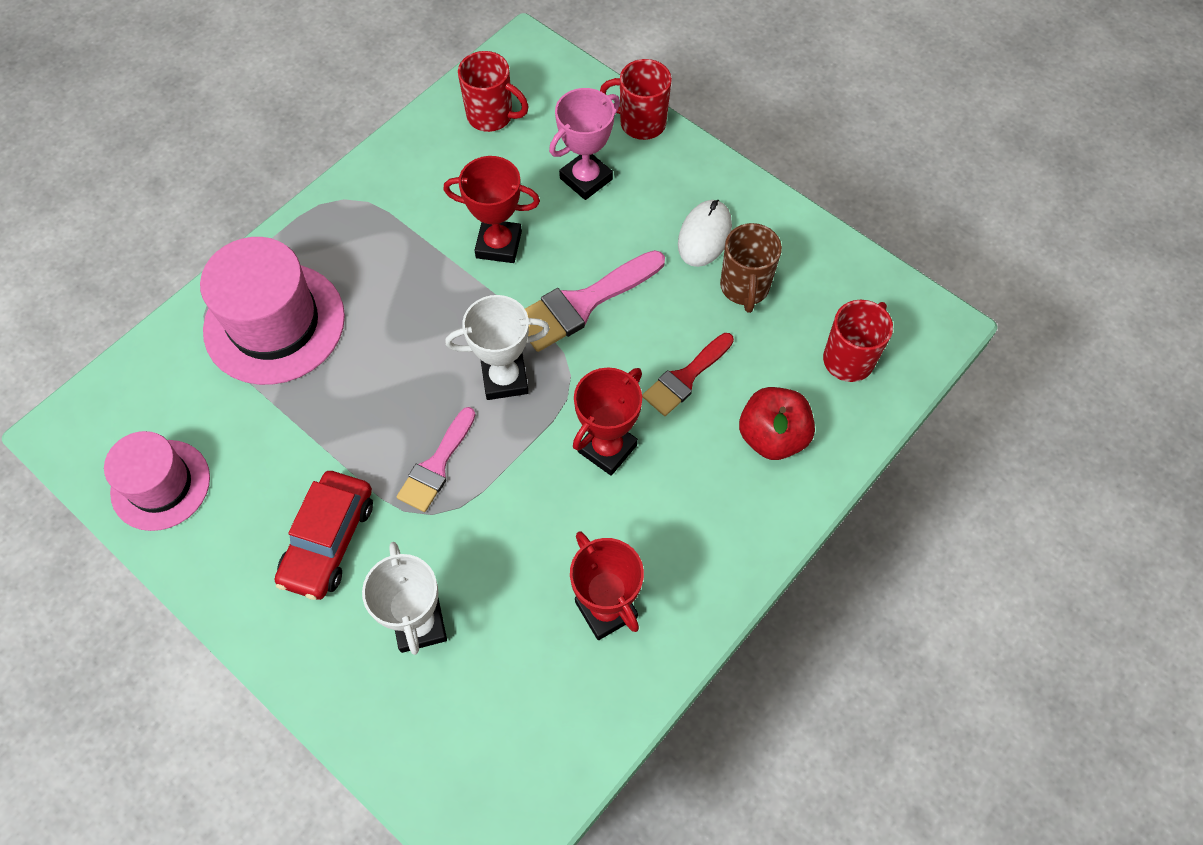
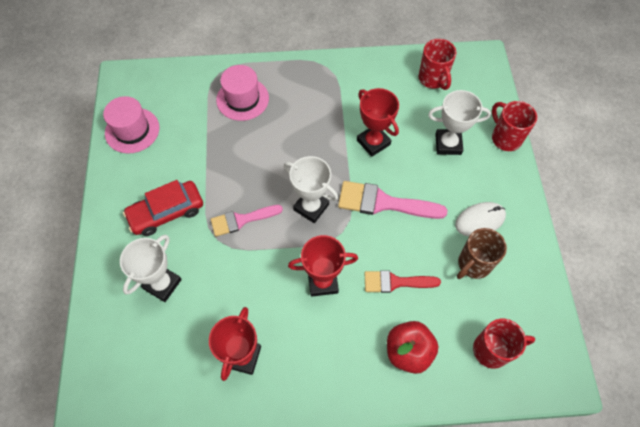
camera: 45 degrees right, 0 degrees up
(274, 323) = (242, 99): pink hat -> pink hat, size x0.65
(586, 179) = (448, 144): pink trophy -> white trophy

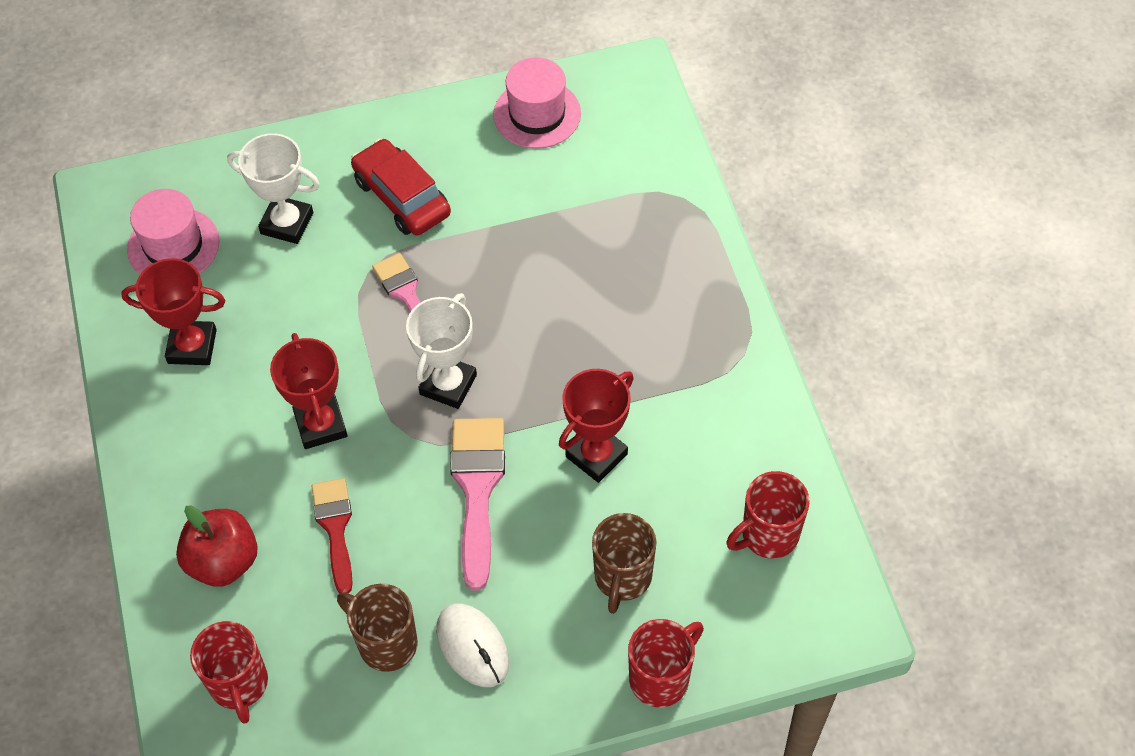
camera: 80 degrees right, 5 degrees down
(242, 99) = (637, 243): pink hat -> pink hat (173, 245)
(448, 144) = (622, 578): white trophy -> brown mug

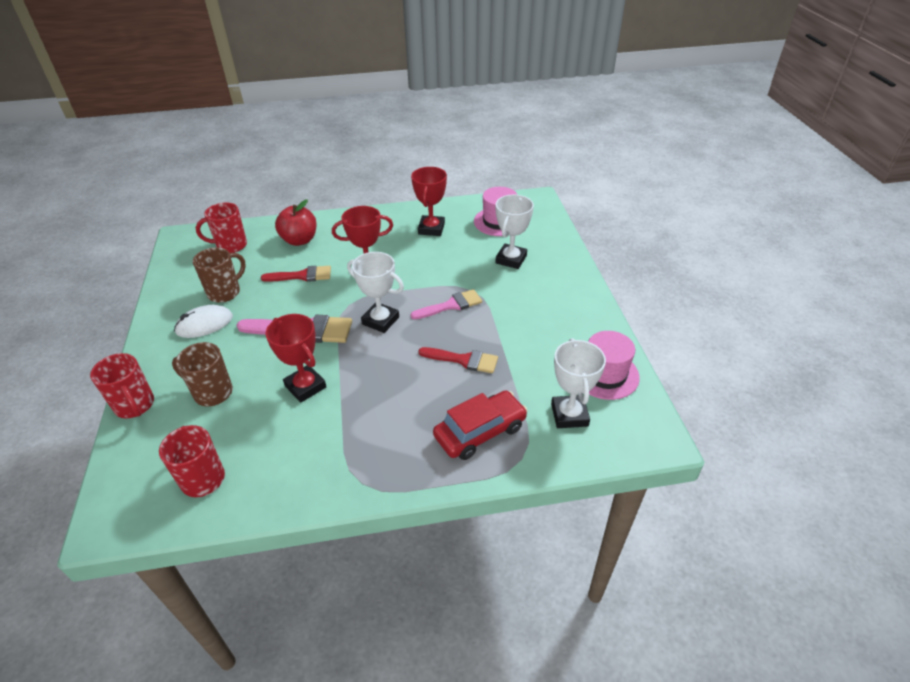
camera: 95 degrees right, 15 degrees down
(402, 197) = (528, 305): red car -> red car (480, 431)
(525, 268) = (463, 360): none -> red brush
(610, 151) = (569, 415): none -> white trophy

